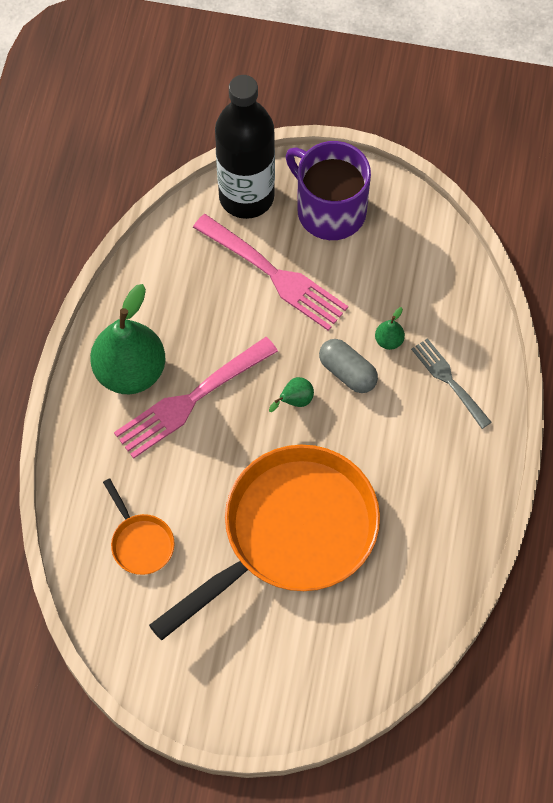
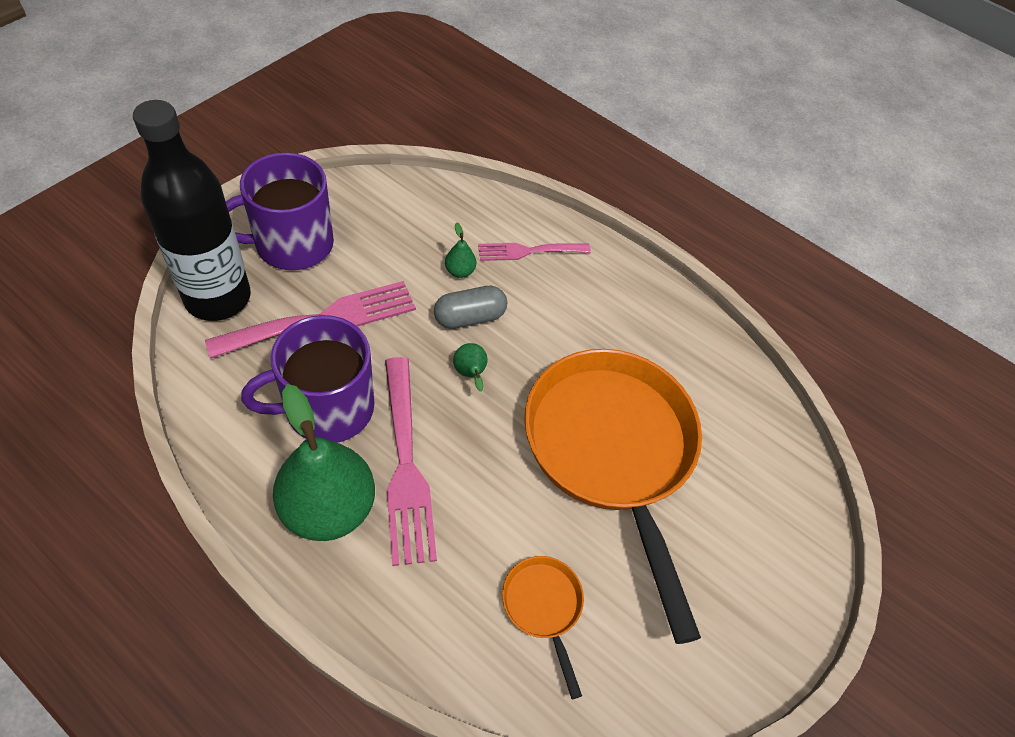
camera: 70 degrees left, 10 degrees down
(140, 542) = (543, 607): orange pan -> orange pan turned 105 degrees counterclockwise
(203, 324) = (327, 408): none -> purple mug
(449, 381) = (529, 251): grey fork -> pink fork

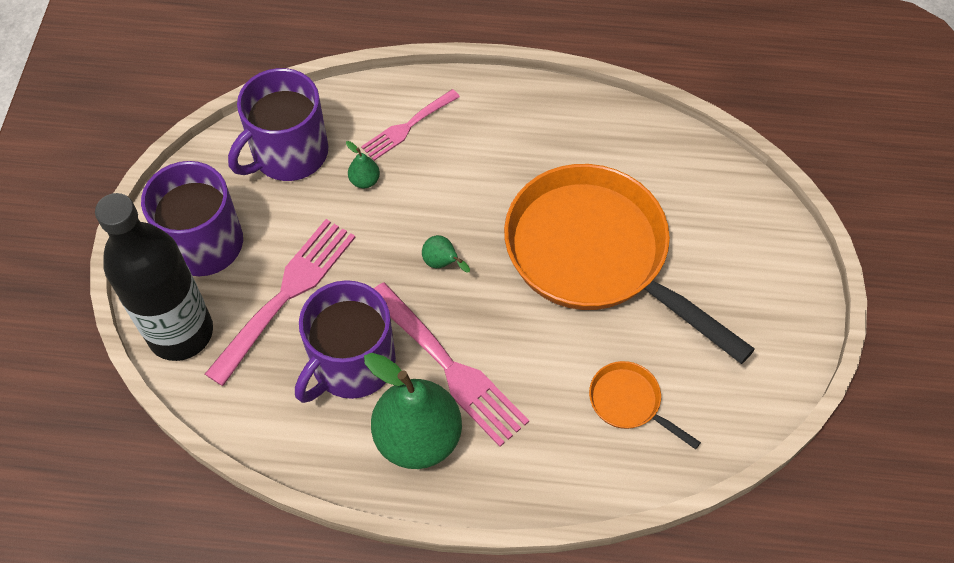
camera: 25 degrees left, 5 degrees up
(417, 216) = (288, 153): none -> purple mug
(469, 317) = (404, 216): grey capsule -> none

